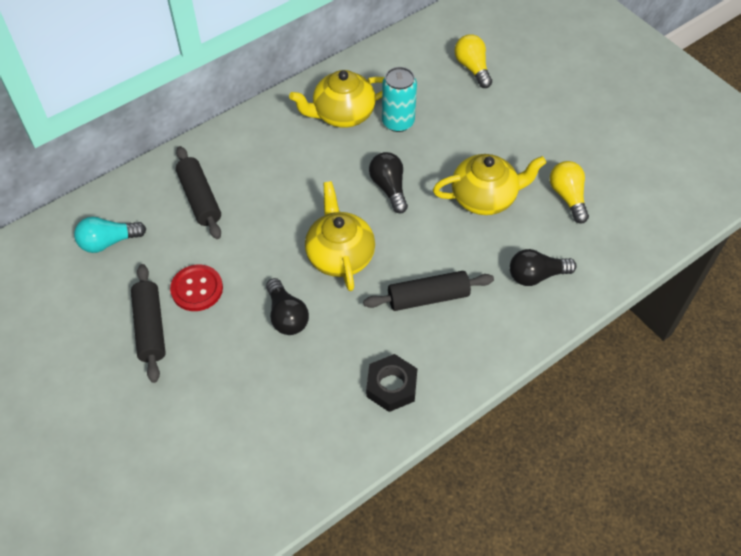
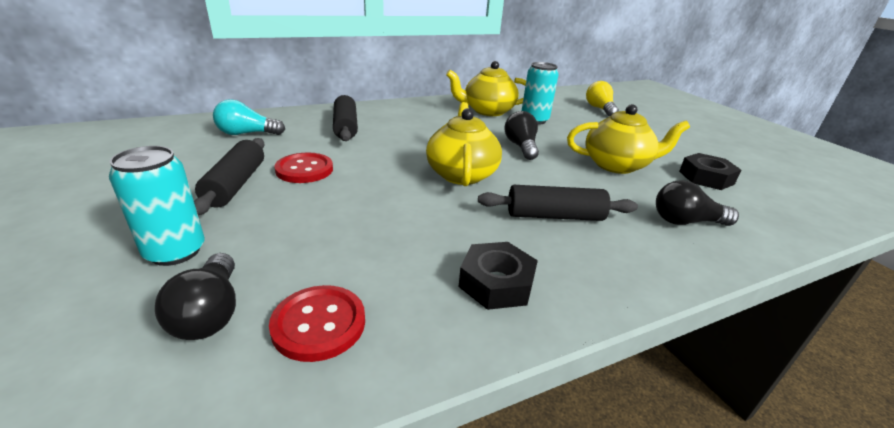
camera: 10 degrees right, 25 degrees down
(158, 416) = (175, 251): none -> turquoise can
(286, 316) = (386, 201): black light bulb -> black light bulb (210, 313)
(287, 450) = (319, 324): none -> red button
(568, 197) = (706, 177): yellow light bulb -> black nut

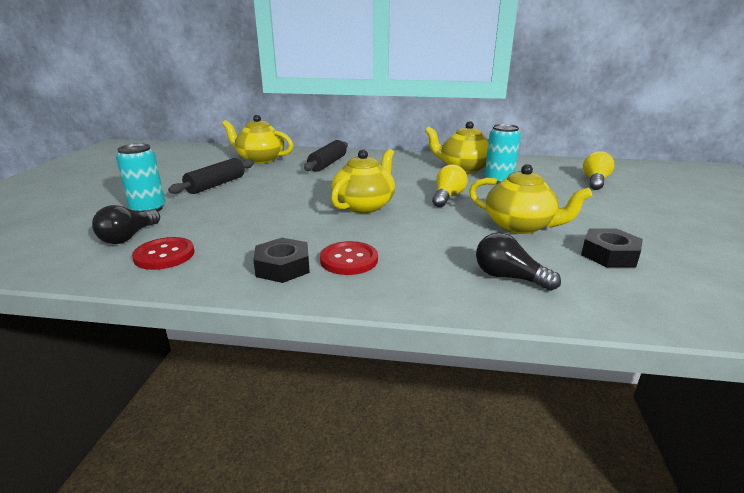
camera: 35 degrees right, 5 degrees down
(247, 134) = (260, 159): turquoise light bulb -> yellow teapot
(304, 170) = (263, 184): red button -> red button (349, 260)
(521, 147) = (447, 197): black light bulb -> yellow light bulb
(554, 216) = (391, 245): black rolling pin -> none

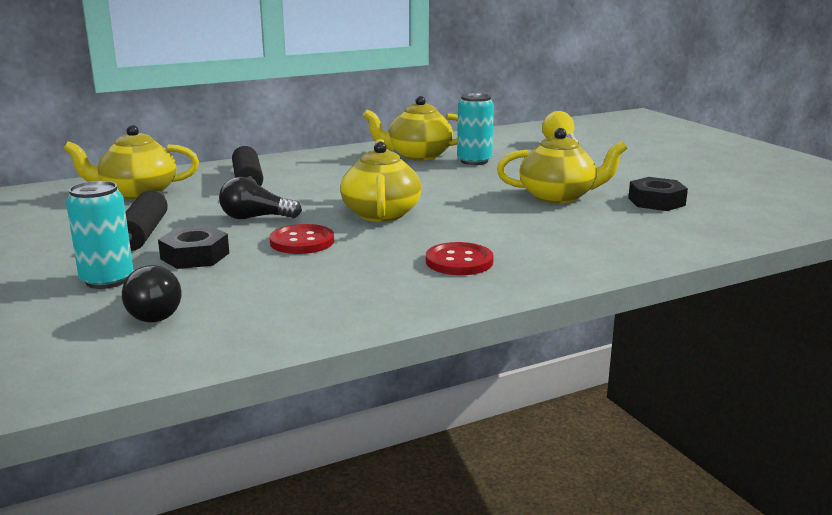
camera: 35 degrees left, 5 degrees down
(164, 255) = (249, 313): red button -> red button (302, 242)
(283, 267) = (407, 284): black nut -> black nut (195, 256)
(447, 197) = (452, 187): yellow light bulb -> none
(509, 277) = (612, 237): black light bulb -> black light bulb (255, 218)

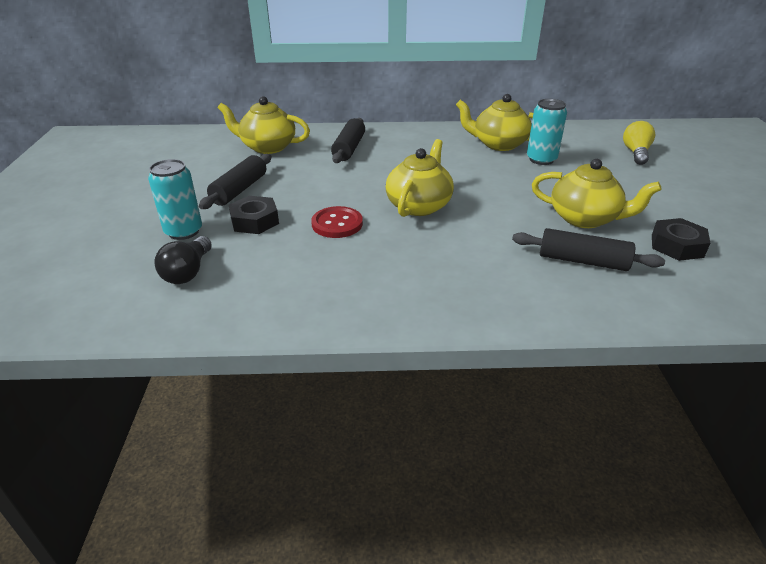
camera: 25 degrees right, 15 degrees up
(255, 218) = (324, 190): black light bulb -> none
(459, 261) = (438, 277): red button -> none
(585, 225) = (582, 261): none -> black rolling pin

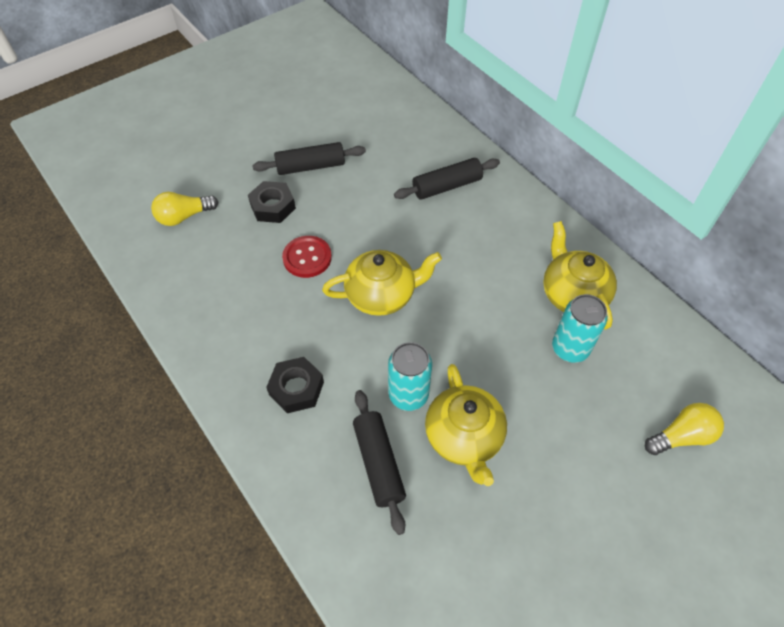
camera: 55 degrees right, 20 degrees up
(183, 231) = (229, 178): turquoise can -> turquoise can (408, 395)
(188, 272) = (184, 216): black light bulb -> yellow light bulb
(267, 147) = (397, 133): yellow teapot -> none
(677, 246) = (471, 540): black nut -> black nut (296, 388)

